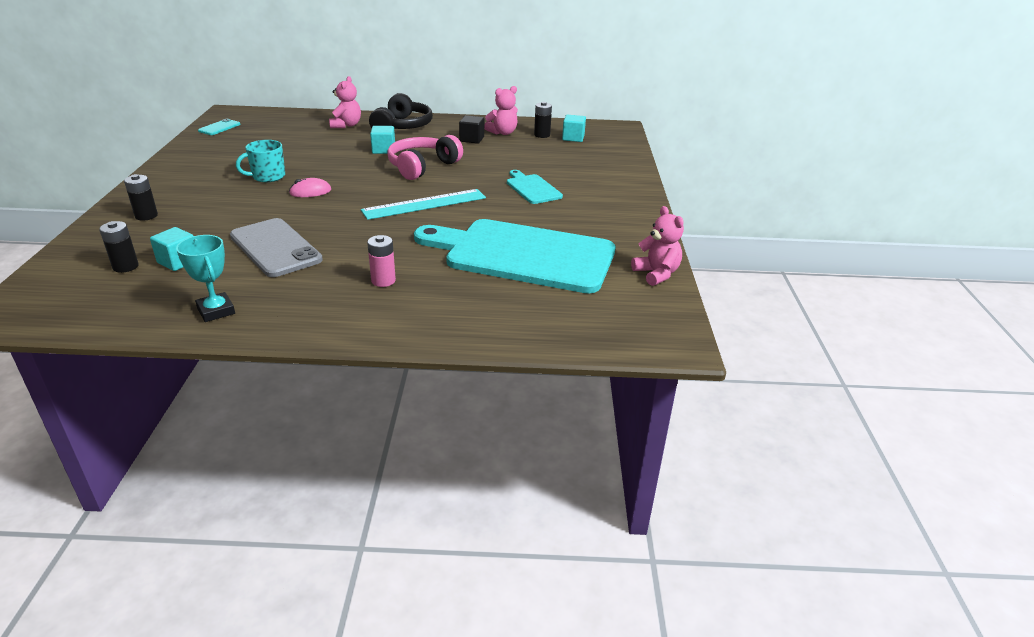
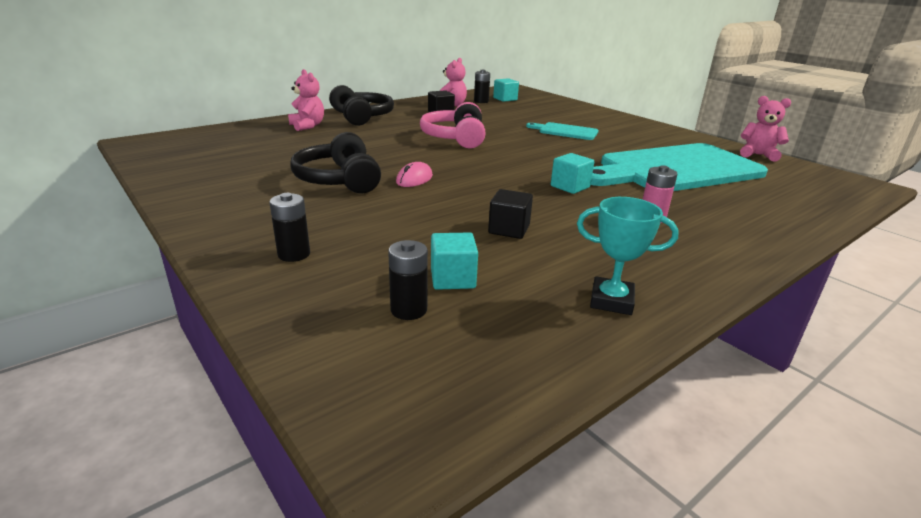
camera: 40 degrees left, 5 degrees down
(219, 127) = (165, 156): turquoise phone -> none
(268, 176) = (339, 180): turquoise mug -> black headphones
(275, 248) = (509, 229): grey phone -> black cube
(383, 150) = (392, 135): turquoise cube -> turquoise cube (570, 187)
(424, 204) = (528, 160): turquoise ruler -> none

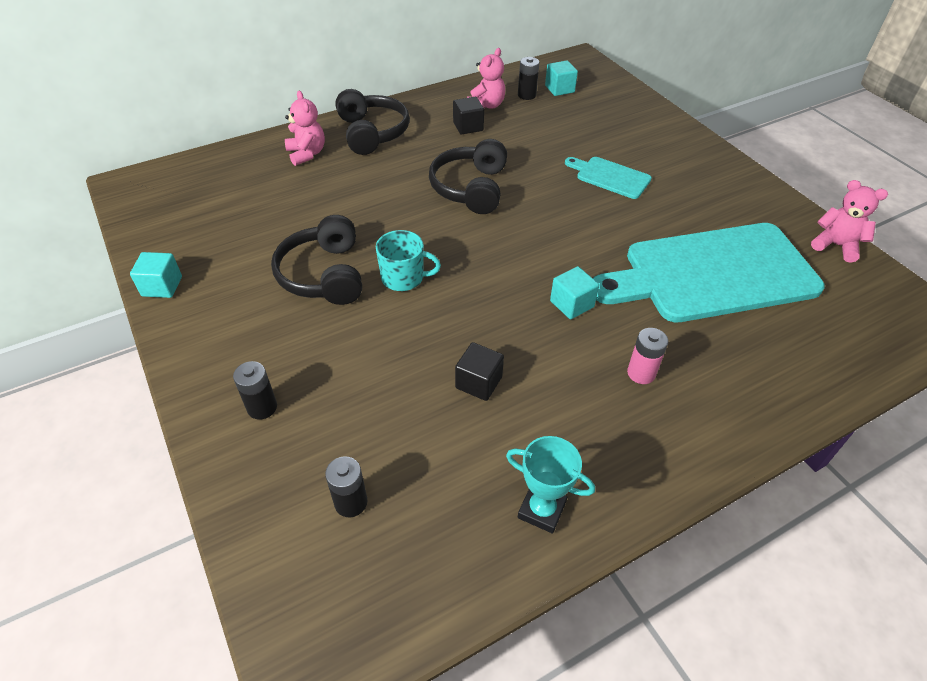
camera: 10 degrees right, 20 degrees up
(414, 179) = (403, 278): pink mouse -> turquoise mug
(453, 278) = (401, 460): turquoise cube -> turquoise cube (162, 286)
(455, 138) = (470, 188): pink headphones -> black headphones

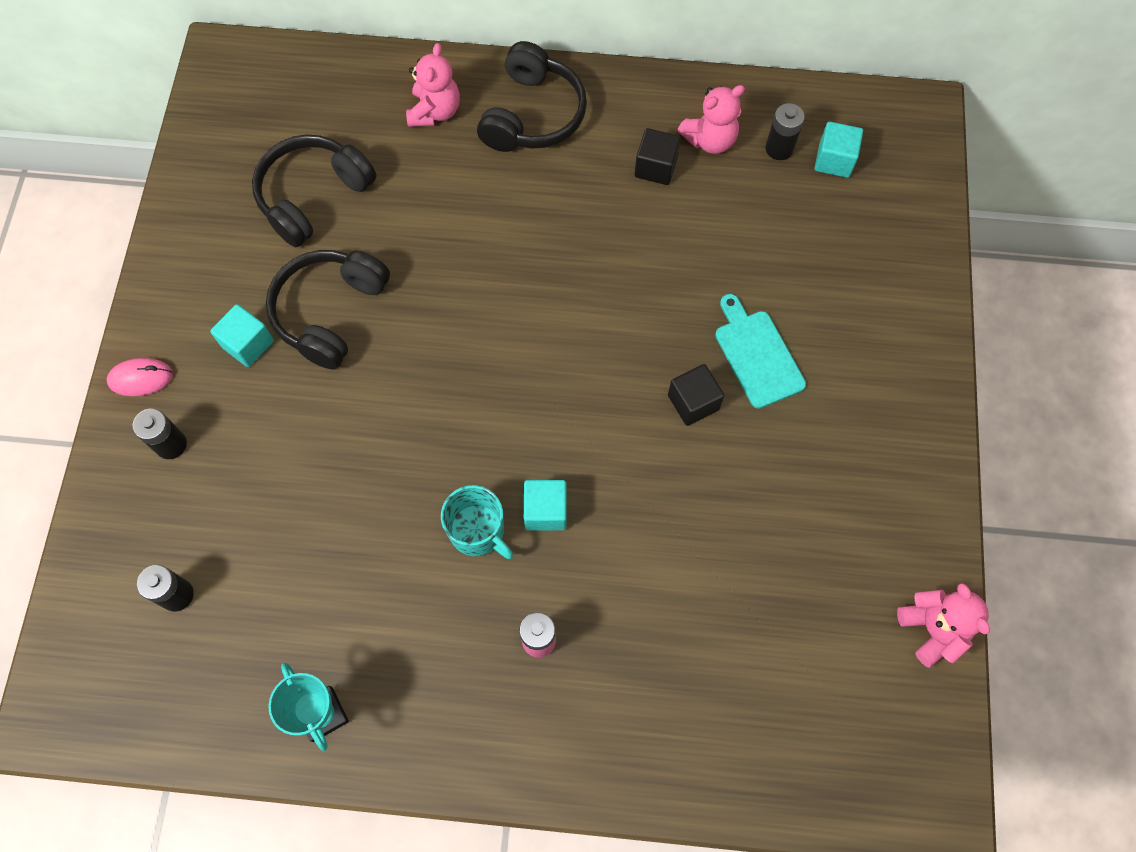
camera: 35 degrees right, 20 degrees up
(162, 286) = (173, 234): turquoise cube -> turquoise cube (248, 344)
(201, 380) = (141, 378): none -> pink mouse
(403, 278) = (404, 366): turquoise mug -> turquoise mug (478, 531)
(470, 188) = (575, 276): black headphones -> black headphones (313, 196)
(478, 382) = (376, 545): black cube -> black cube (693, 402)
(712, 273) = (738, 570): turquoise cutting board -> none

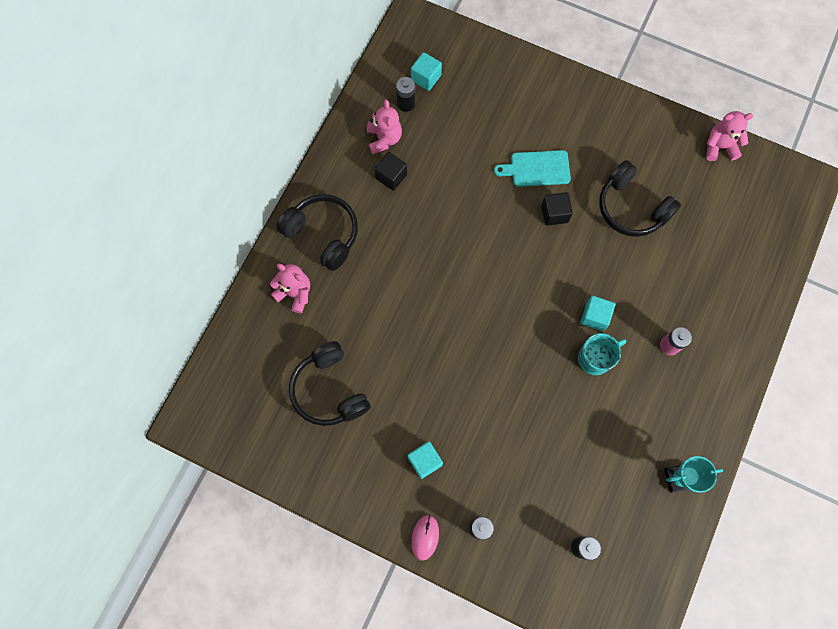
camera: 70 degrees left, 5 degrees up
(330, 312) = (421, 403): black headphones -> black headphones (631, 207)

